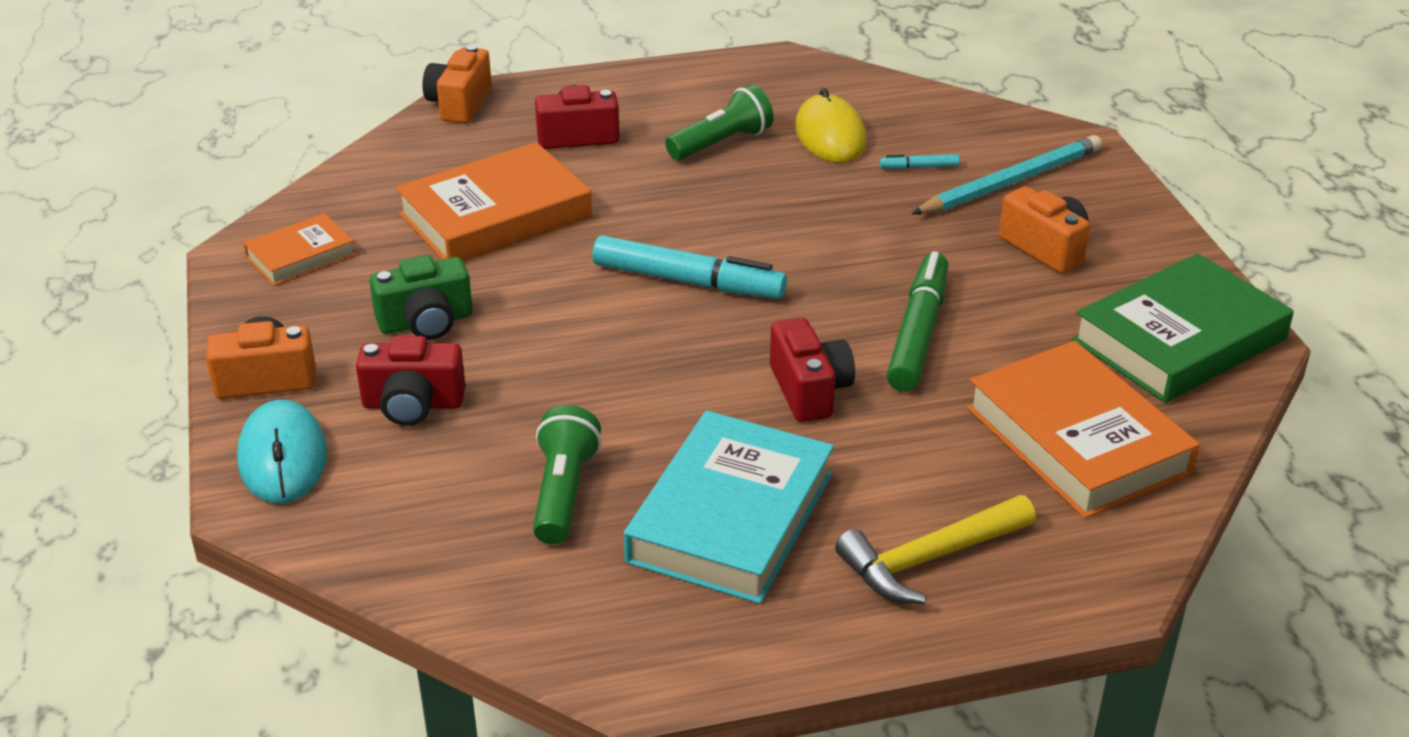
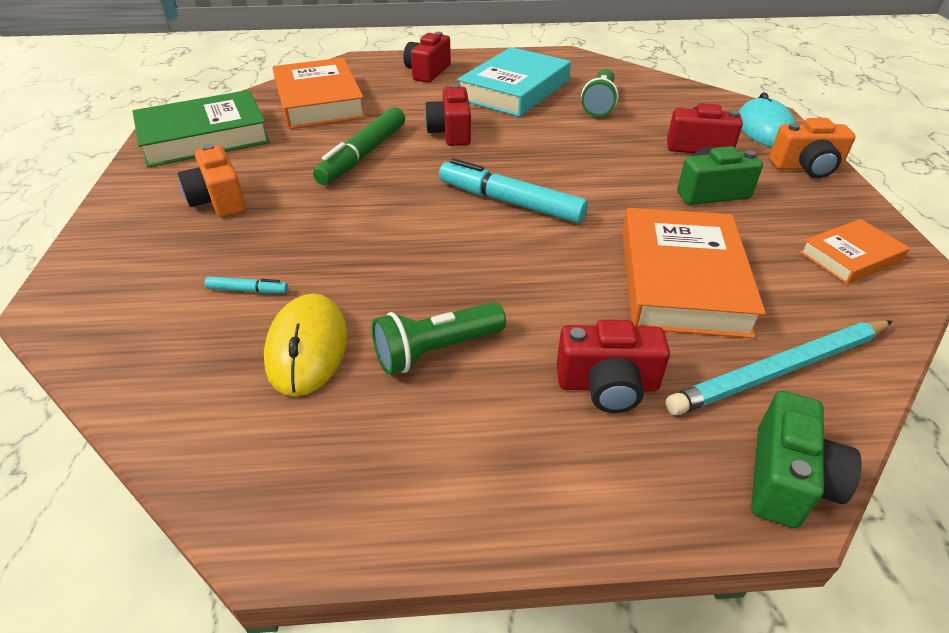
camera: 170 degrees left, 5 degrees up
(459, 104) = (787, 479): orange camera -> green camera
(495, 216) = (682, 280): orange book -> orange book turned 60 degrees counterclockwise
(930, 559) = (427, 72): yellow hammer -> red camera
(1010, 182) = (179, 263): turquoise pencil -> turquoise pencil (780, 370)

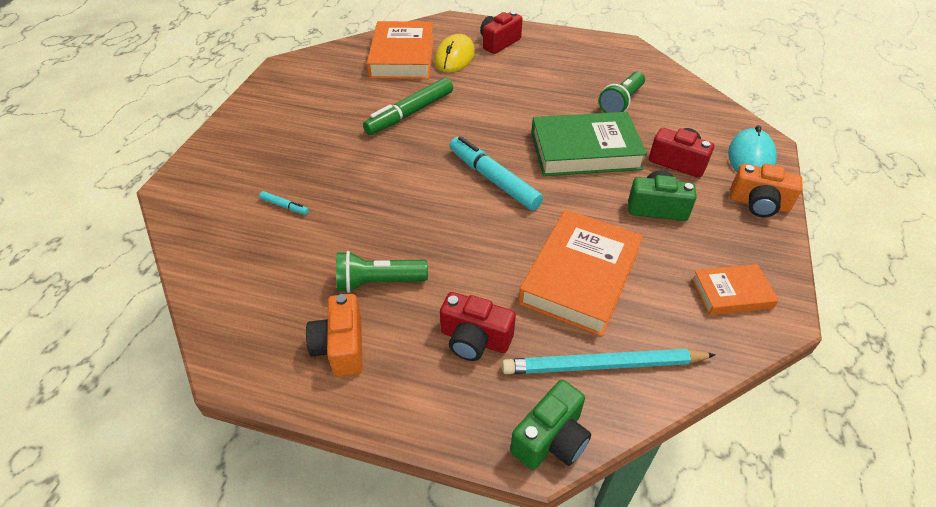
camera: 20 degrees right, 5 degrees up
(204, 137) = (309, 74): green book -> green book (585, 151)
(219, 200) = (296, 131): orange camera -> orange camera (341, 347)
(307, 347) = (301, 257): yellow mouse -> yellow mouse (454, 57)
(451, 132) = (485, 106): red camera -> none
(514, 90) = (558, 74): turquoise book -> none

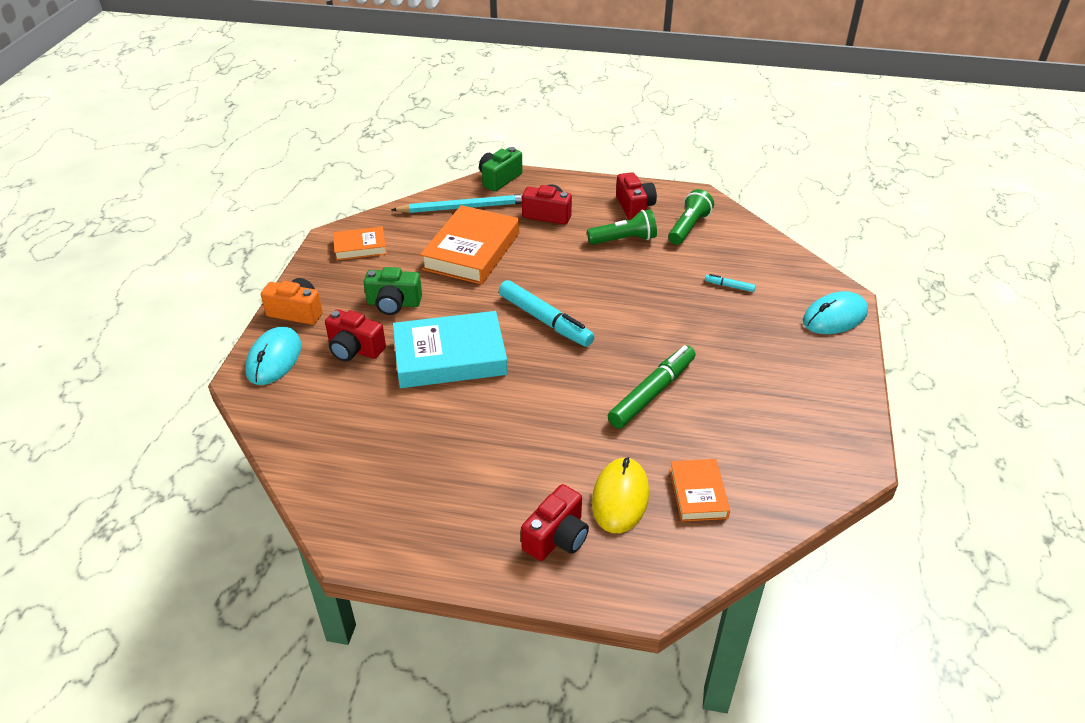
camera: 175 degrees right, 5 degrees down
(203, 166) = (834, 317): none -> turquoise mouse
(341, 347) = (634, 207): orange camera -> red camera
(402, 56) = (698, 493): orange book -> orange book, size x0.54
(585, 151) = (450, 356): green book -> turquoise book
(621, 102) = (392, 426): green flashlight -> green flashlight (688, 227)

